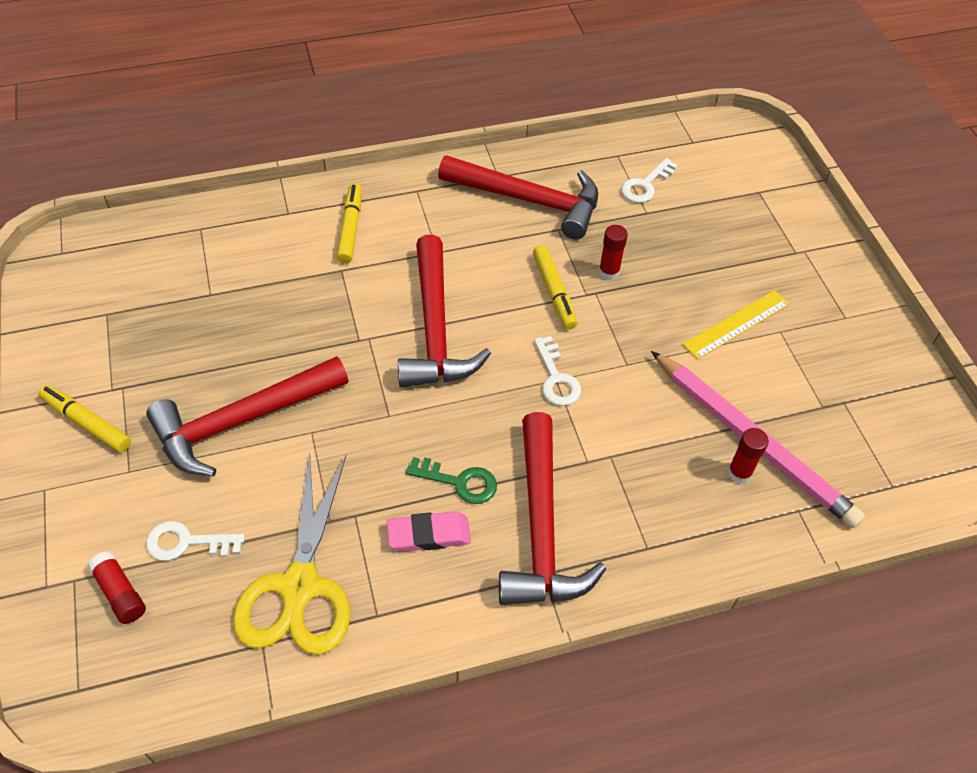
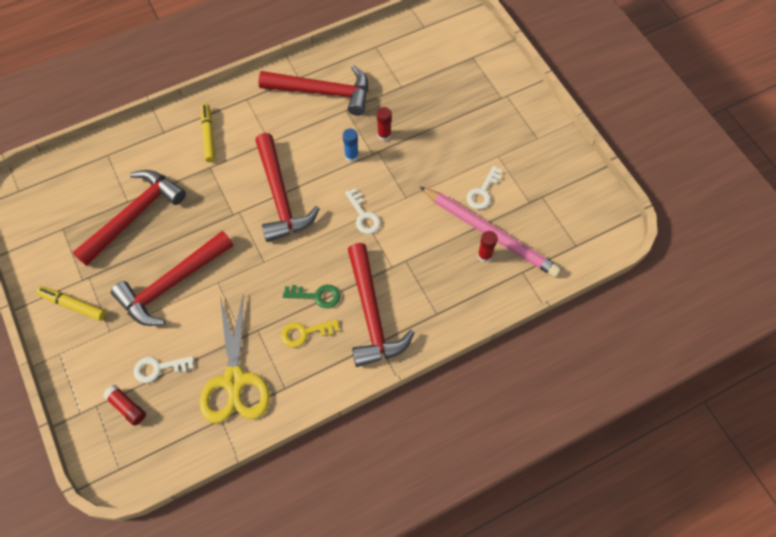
camera: 10 degrees left, 10 degrees up
(215, 314) = (135, 215): none -> red hammer
(429, 534) = (305, 333): pink eraser -> yellow key
(554, 292) = (351, 156): yellow marker -> blue glue stick
(645, 185) = (398, 66): white key -> white key (483, 192)
(736, 324) = (470, 156): yellow ruler -> none

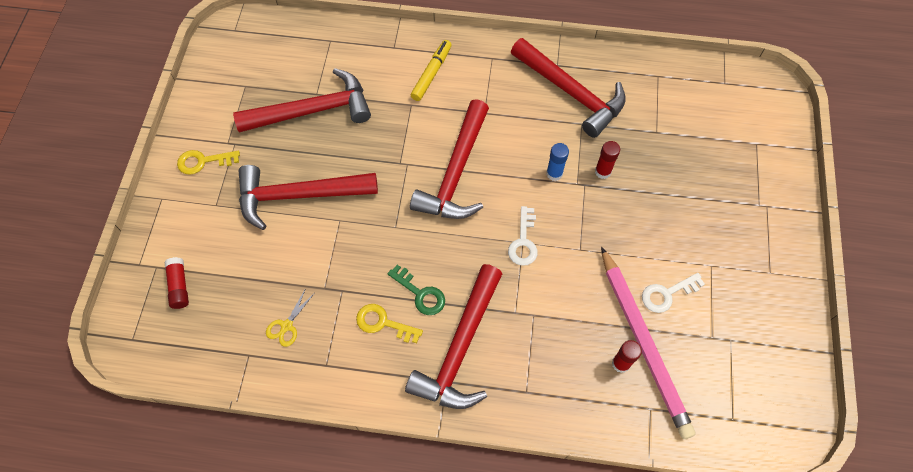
camera: 35 degrees right, 0 degrees up
(73, 305) = (203, 161): yellow marker -> yellow key
(159, 368) = (231, 268): white key -> none
(234, 380) = (287, 326): yellow scissors -> yellow scissors, size x0.41

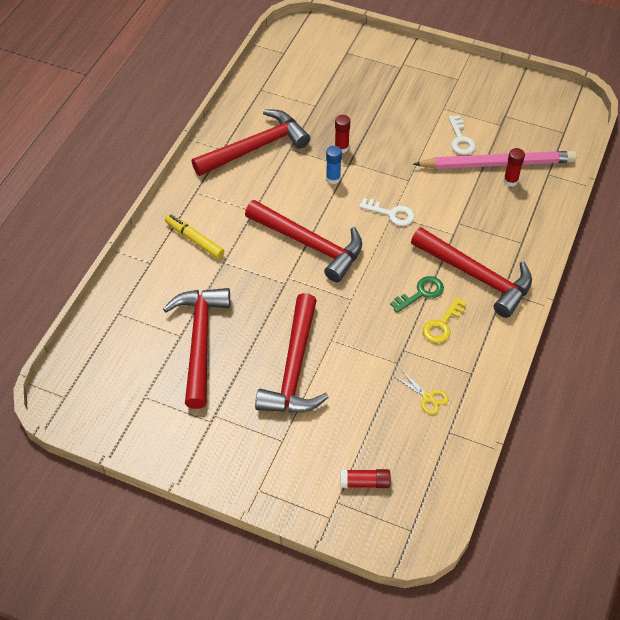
camera: 75 degrees left, 10 degrees down
(203, 161) = (226, 446): yellow key -> none

